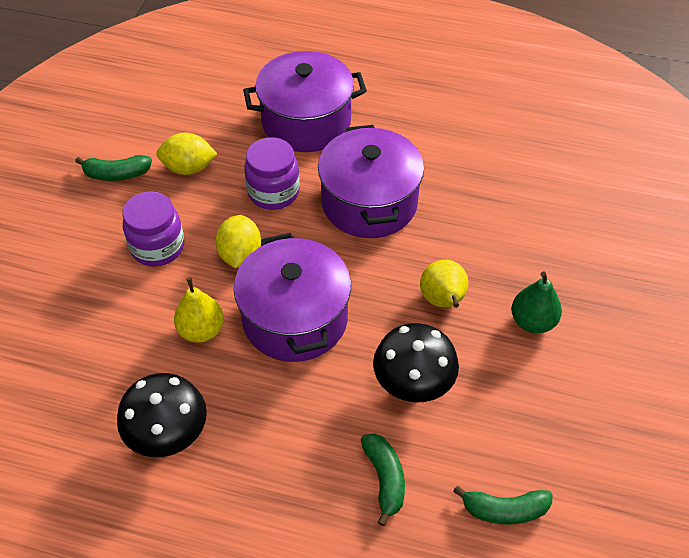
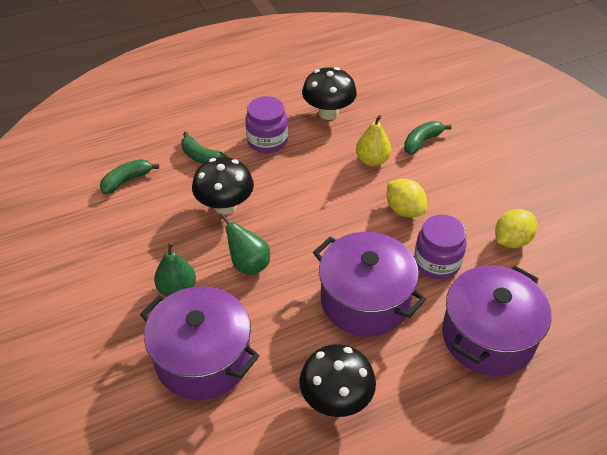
camera: 140 degrees right, 5 degrees down
(117, 174) = (545, 206): green banana -> green banana (422, 141)
(157, 247) = (456, 183): purple jar -> purple jar (267, 141)
(295, 318) = (329, 197): purple pot -> purple pot (203, 358)
(443, 301) = (248, 264): yellow pear -> green pear
(465, 153) = (336, 399): none -> black mushroom

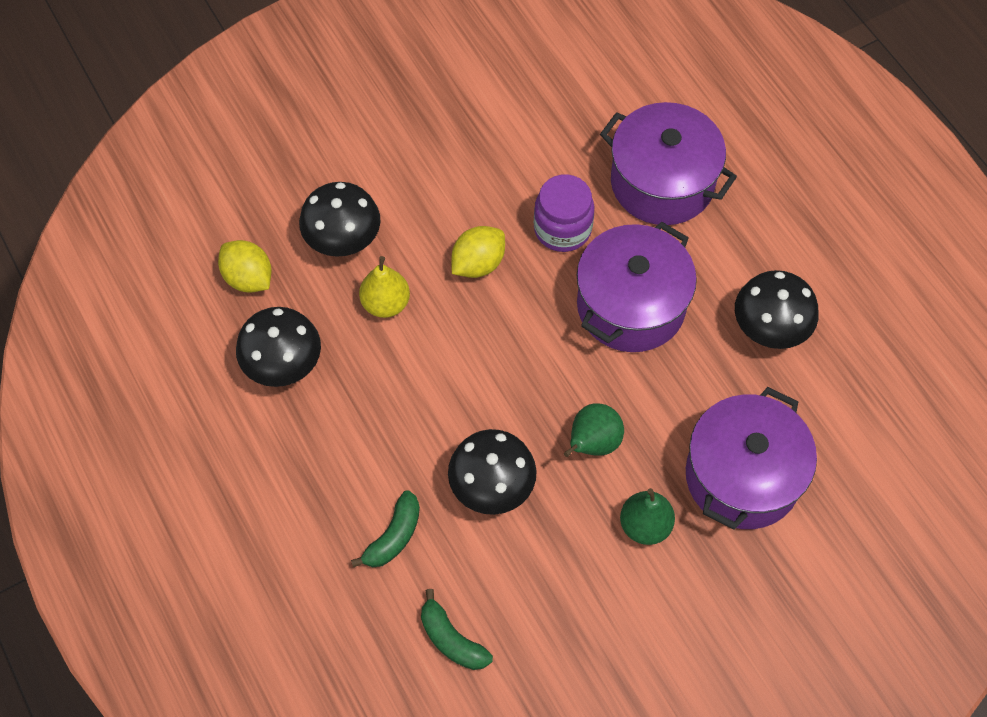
camera: 95 degrees left, 15 degrees up
(267, 141) = (351, 447): purple jar -> none
(422, 141) = (343, 241): green banana -> black mushroom
(511, 240) = (518, 149): yellow lemon -> yellow lemon (248, 278)

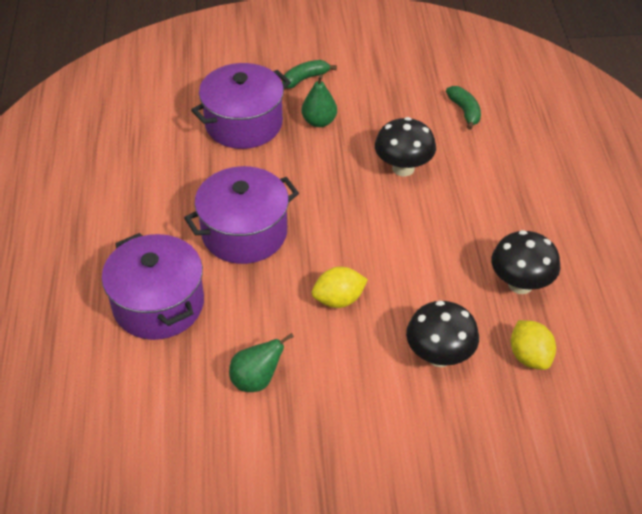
camera: 155 degrees left, 15 degrees down
(386, 303) = (424, 298): yellow pear -> none
(394, 536) = (479, 165): green banana -> green banana (305, 79)
(562, 229) = (259, 300): purple jar -> none
(592, 443) = (324, 168): green pear -> green pear (256, 380)
(769, 330) = (163, 187): black mushroom -> none

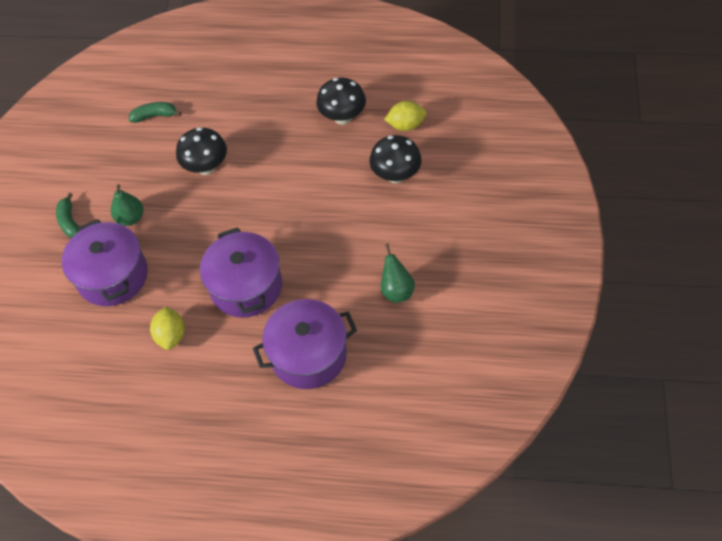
camera: 75 degrees left, 10 degrees up
(338, 300) = (332, 229): yellow lemon -> yellow lemon (171, 335)

